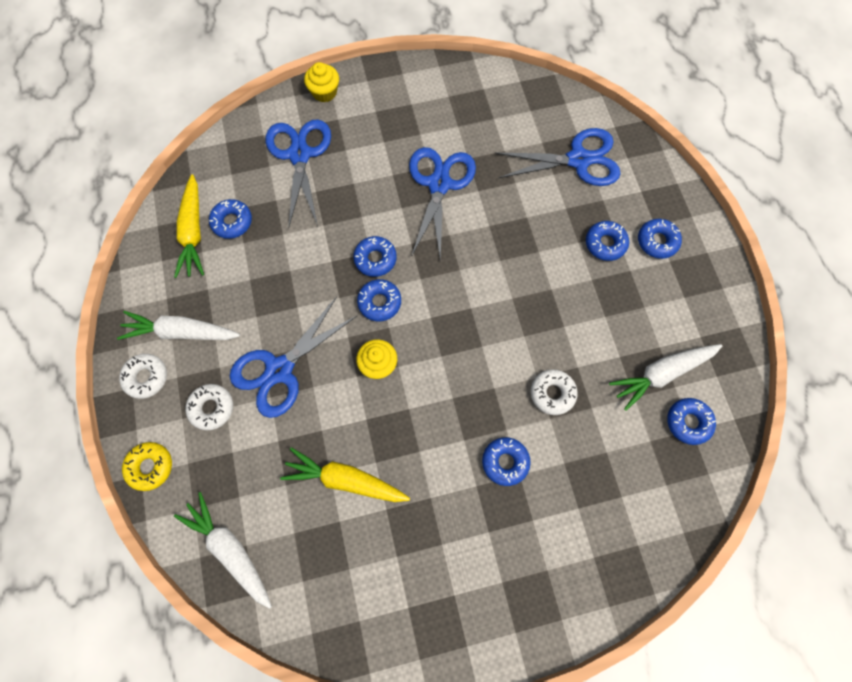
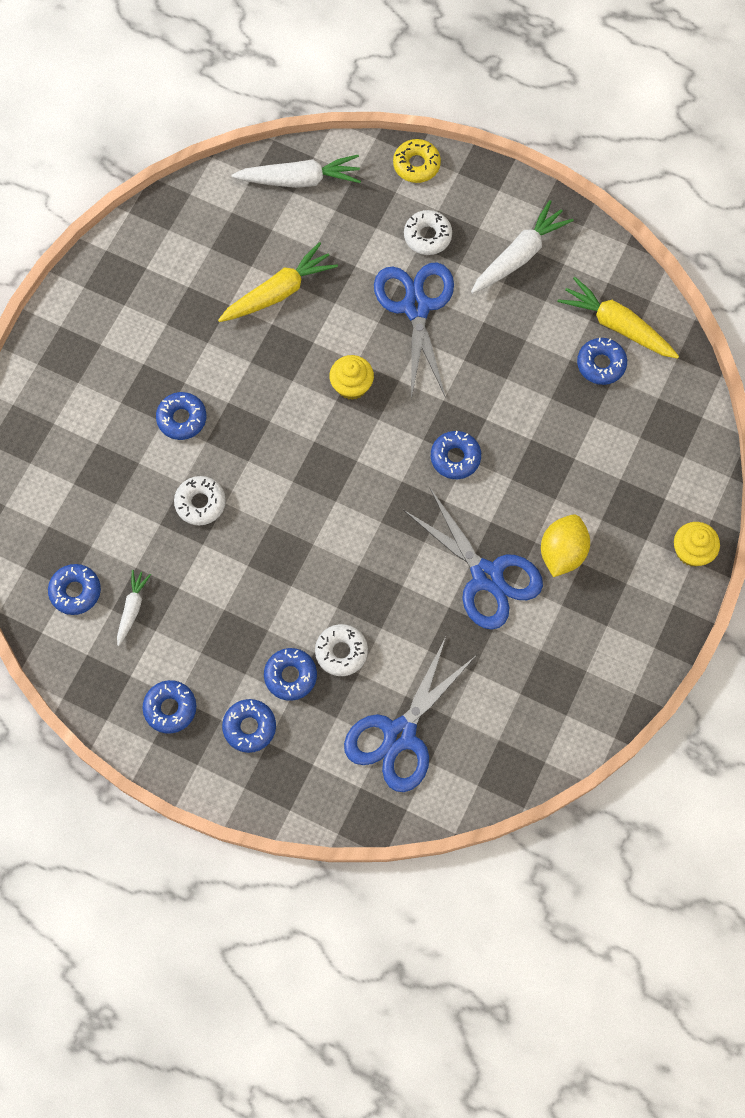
camera: 130 degrees right, 0 degrees up
(146, 377) = (499, 205): white donut -> white donut (341, 652)
(299, 155) = (630, 473): blue scissors -> none
(379, 302) = (408, 429): blue donut -> blue donut (170, 708)
(386, 155) = (562, 552): none -> yellow lemon
(661, 374) = (132, 608): white carrot -> white carrot, size x0.57

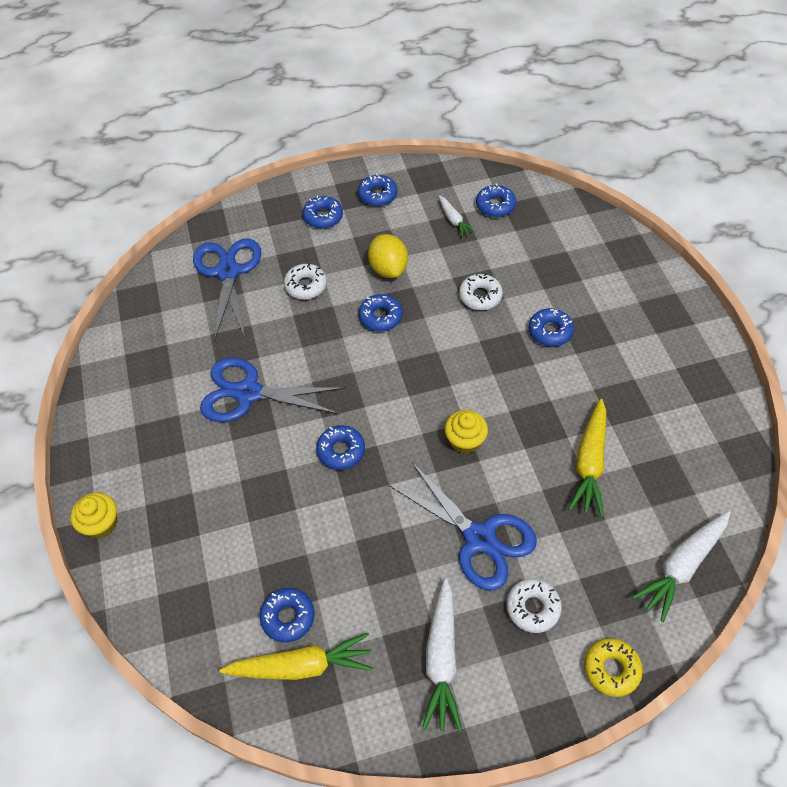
camera: 140 degrees right, 15 degrees down
(290, 676) = (324, 254): blue donut -> blue donut (380, 317)
(562, 552) = (205, 447): yellow lemon -> yellow lemon (388, 269)

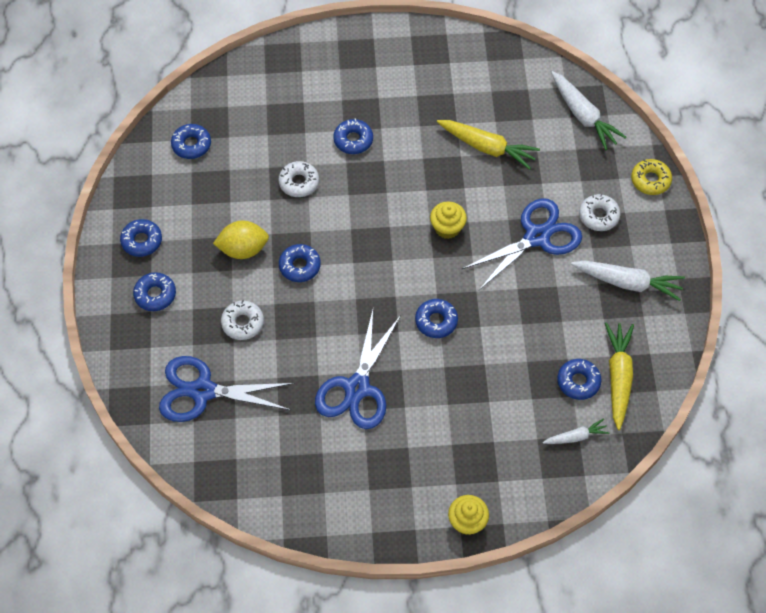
camera: 80 degrees left, 5 degrees up
(454, 220) = (199, 183): white carrot -> white carrot (576, 437)

